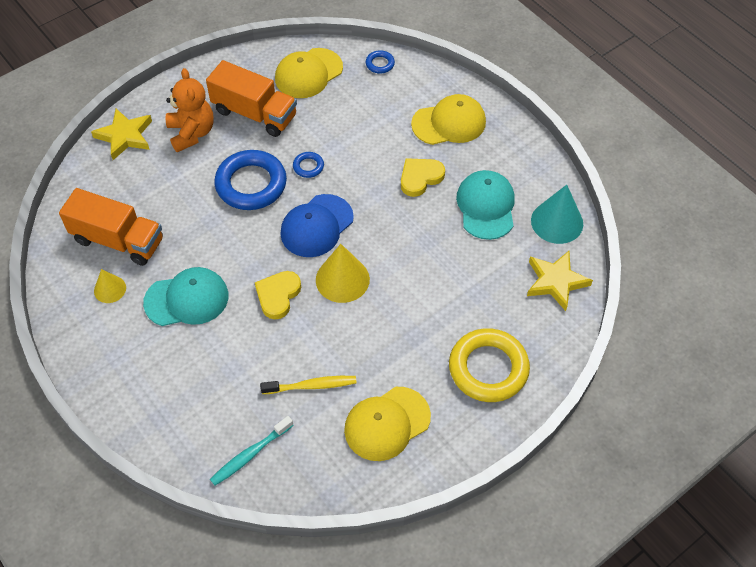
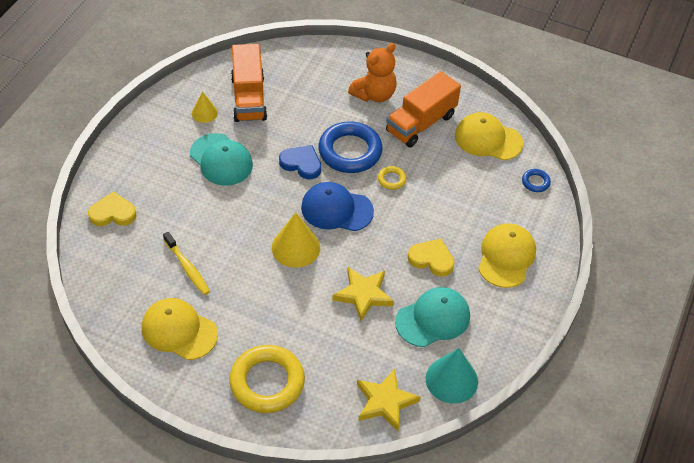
camera: 60 degrees right, 5 degrees down
(125, 136) = (344, 58): yellow star -> yellow star (363, 295)
(240, 231) = (301, 164): none -> blue heart
(250, 454) = (110, 255): turquoise toothbrush -> none
(254, 113) = (421, 123): orange truck -> orange truck turned 45 degrees clockwise
(278, 295) = (256, 213): yellow heart -> yellow heart (113, 213)
(308, 166) = (391, 179): blue ring -> yellow ring
(449, 123) = (506, 257): yellow cap -> yellow cap turned 120 degrees counterclockwise

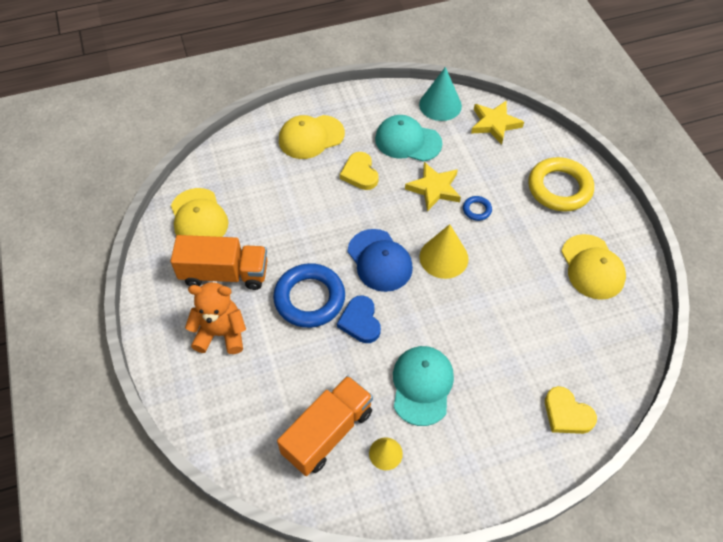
camera: 130 degrees left, 5 degrees up
(187, 268) = (543, 309): yellow toothbrush -> none
(391, 179) = (310, 248): yellow ring -> none
(535, 182) = (218, 163): blue ring -> blue ring (477, 210)

